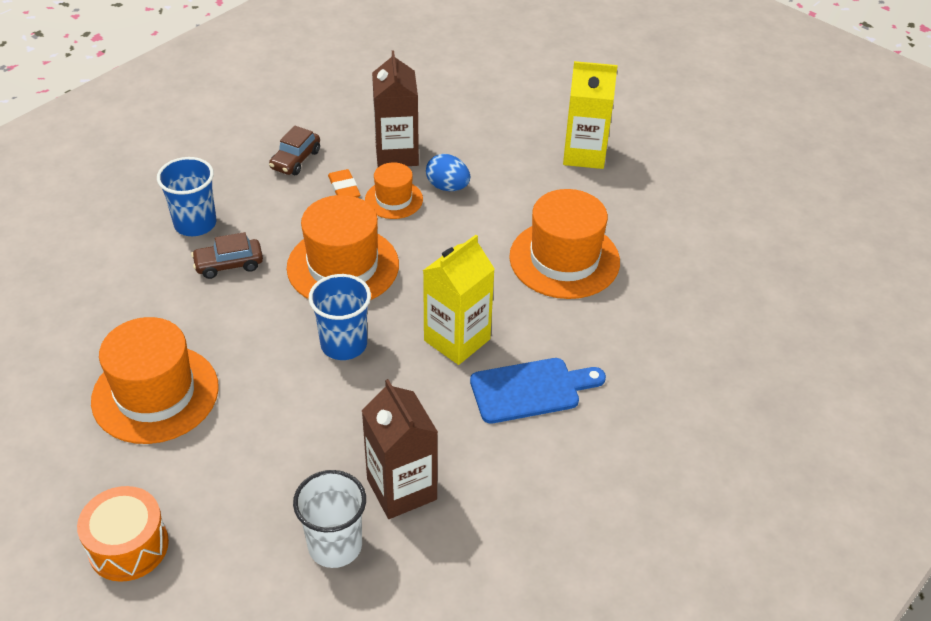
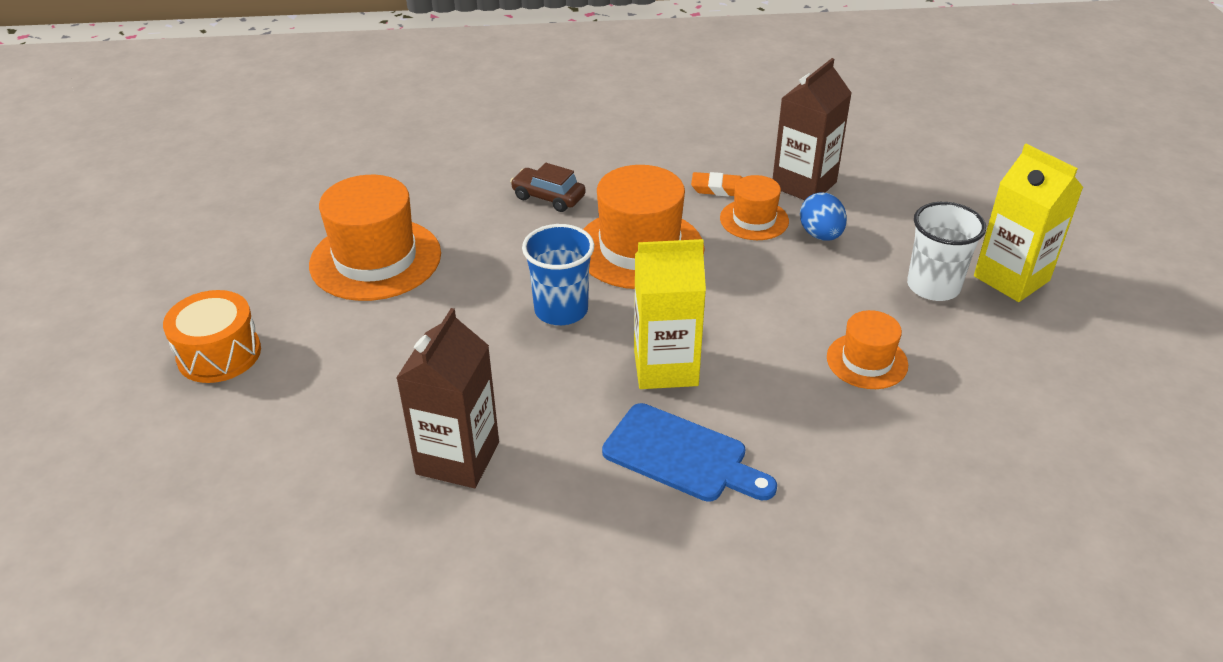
camera: 45 degrees right, 5 degrees down
(195, 224) = (561, 154): blue cup -> none
(295, 160) = (704, 147): brown car -> none
(335, 545) = (349, 463): white cup -> white cup (933, 286)
(344, 188) = (719, 189): orange eraser -> orange eraser turned 75 degrees clockwise
(564, 259) = (867, 361): orange hat -> orange hat, size x0.55

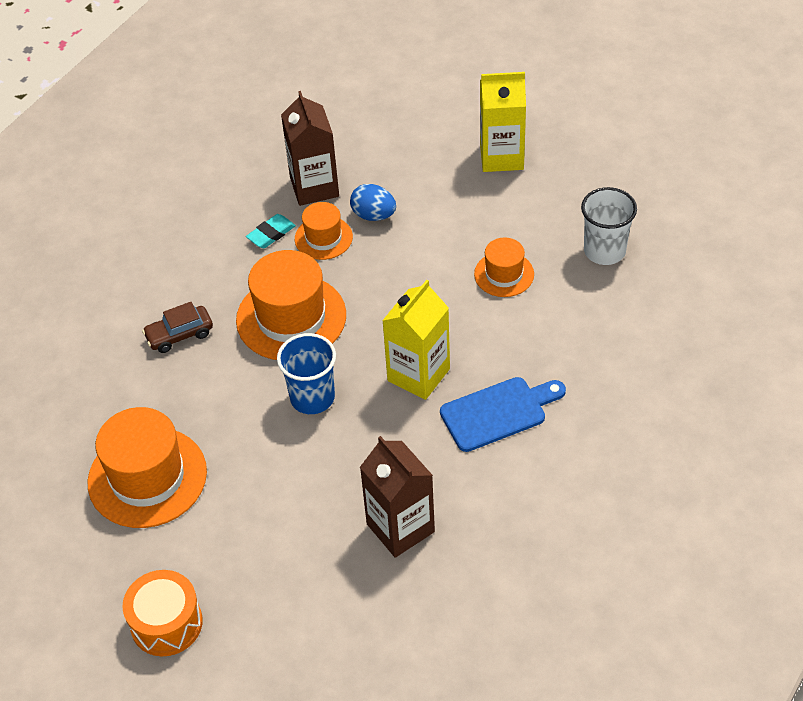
camera: 50 degrees left, 10 degrees up
(719, 189) = (271, 234): orange eraser -> turquoise eraser
(933, 286) = (473, 197): white cup -> white cup (604, 251)

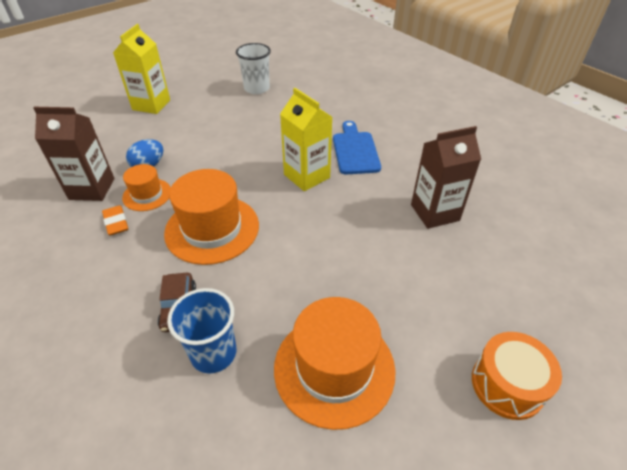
camera: 75 degrees left, 5 degrees down
(271, 234) = (116, 222): turquoise eraser -> orange eraser
(312, 397) = (299, 233): blue cup -> blue cup (213, 353)
(504, 274) = (247, 124): orange hat -> none

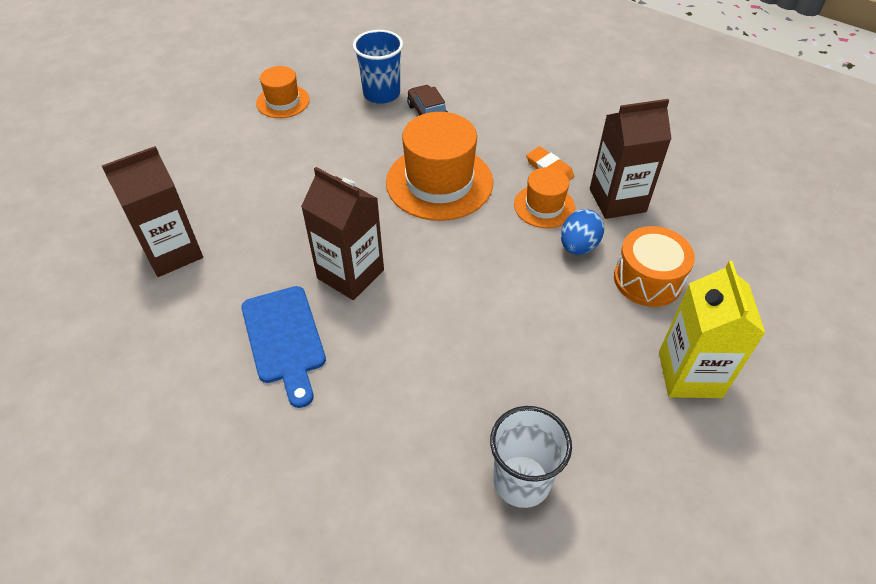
camera: 165 degrees right, 5 degrees up
(307, 176) = (350, 274): yellow carton -> brown carton
(334, 368) = (283, 101): orange hat -> orange hat, size x0.55
(507, 384) = (145, 115): orange drum -> orange drum (647, 279)

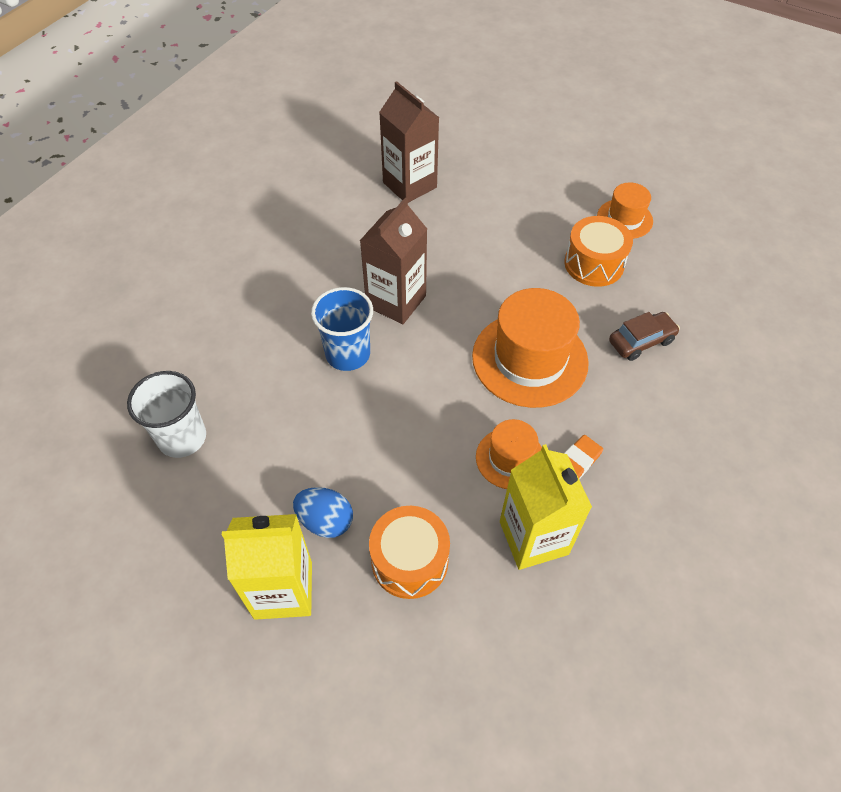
camera: 85 degrees right, 5 degrees up
(285, 339) = (323, 268): blue cutting board -> none
(334, 128) = (594, 264): none -> orange drum
(381, 94) = (664, 296): blue cup -> blue cup (348, 354)
(578, 246) = (452, 491): blue egg -> blue egg (325, 521)
(617, 200) = (533, 537): brown carton -> yellow carton

